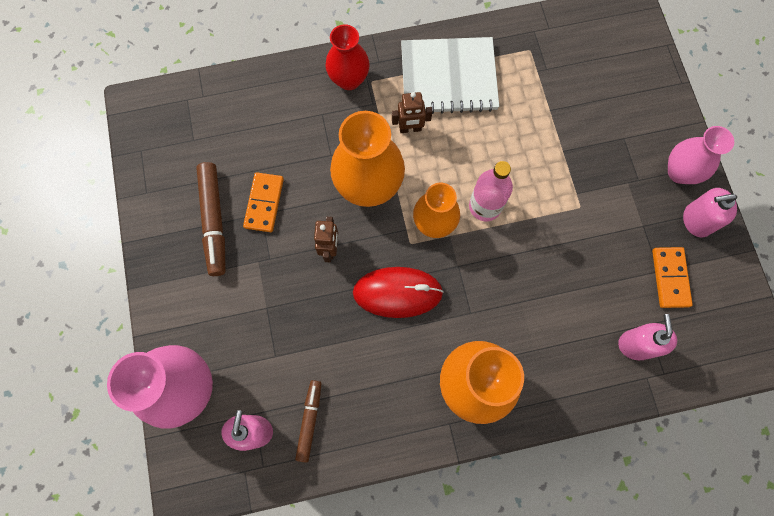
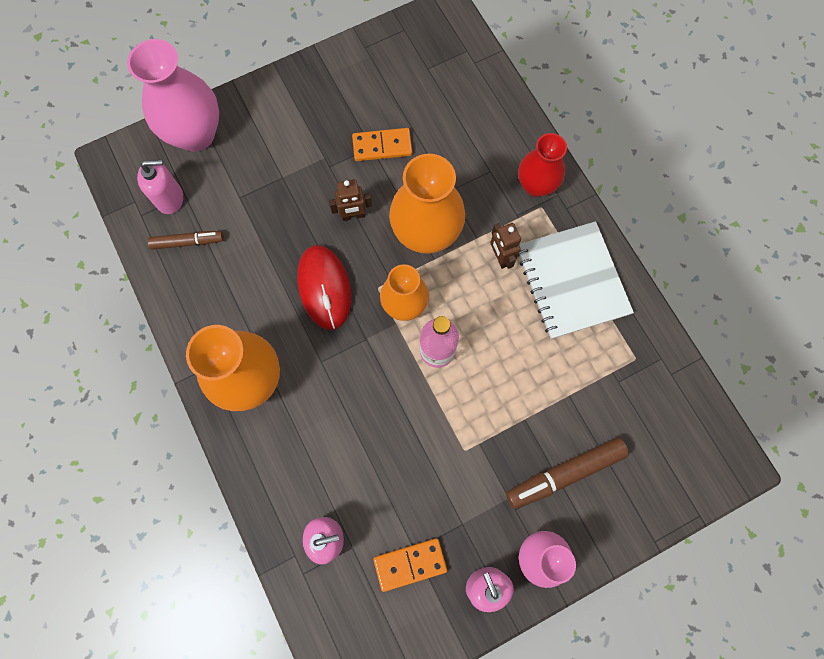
camera: 75 degrees right, 0 degrees up
(214, 221) = (352, 110): brown marker -> brown marker (564, 473)

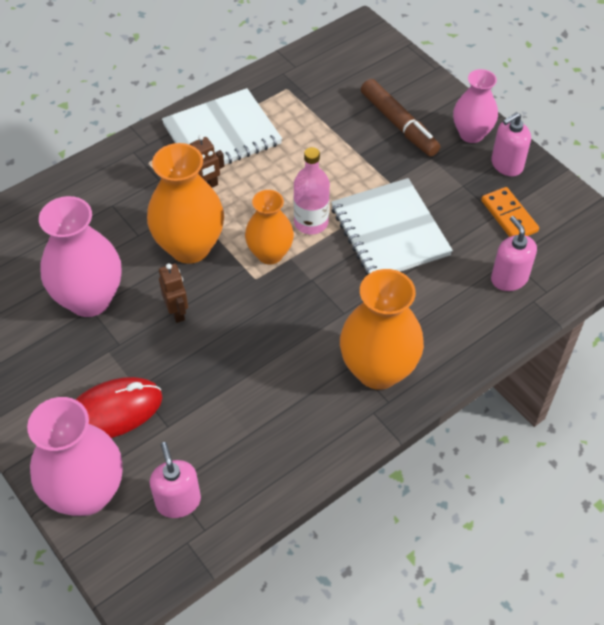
camera: 100 degrees left, 20 degrees down
(188, 242) = (232, 468): brown marker -> none
(324, 288) = (264, 323): red mouse -> red mouse (113, 411)
(382, 146) = (89, 299): orange domino -> pink vase
(412, 427) = (389, 231): none -> white notebook
(536, 185) = (125, 168): red vase -> none

